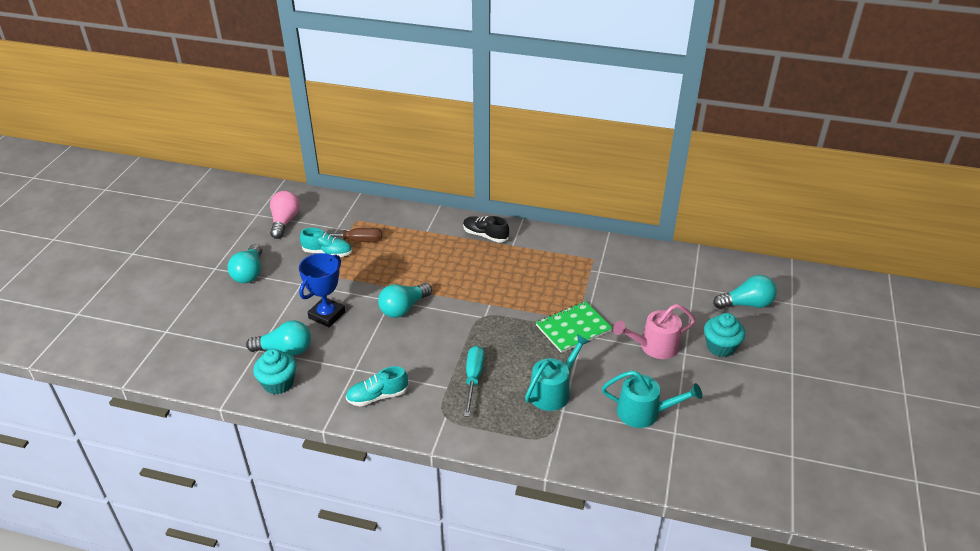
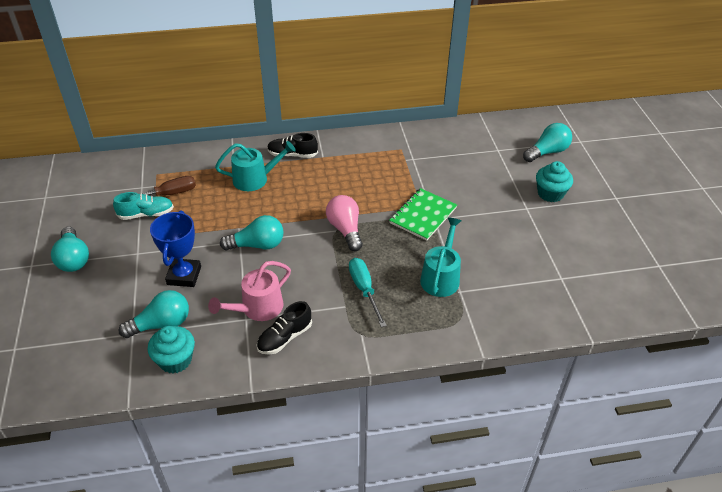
camera: 25 degrees left, 5 degrees up
(284, 222) = (81, 196): pink light bulb -> pink light bulb (345, 230)
(377, 396) = (285, 338): turquoise shoe -> black shoe
(403, 308) = (257, 245): turquoise light bulb -> turquoise light bulb turned 120 degrees counterclockwise
(644, 412) = (526, 269): turquoise watering can -> turquoise watering can (255, 179)
(654, 346) = (499, 210): pink watering can -> pink watering can (257, 308)

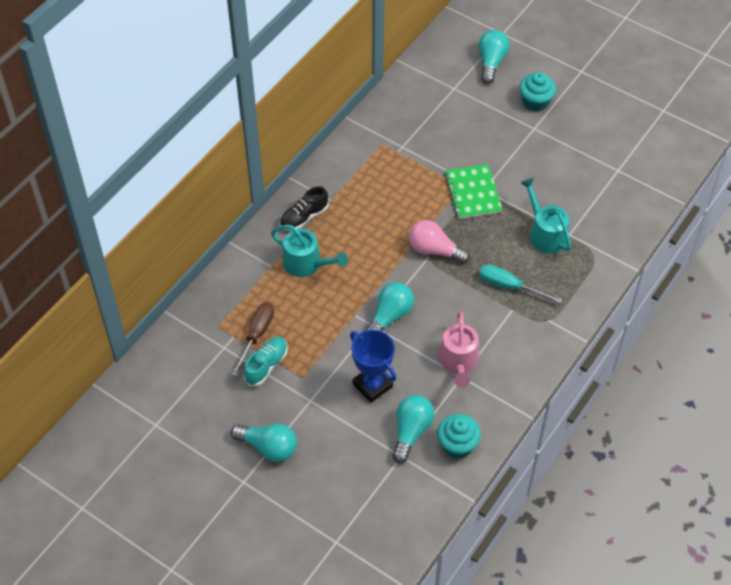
camera: 45 degrees left, 10 degrees up
(255, 179) = (306, 264): turquoise watering can -> turquoise watering can turned 90 degrees clockwise
(285, 338) = (505, 366): black shoe -> none

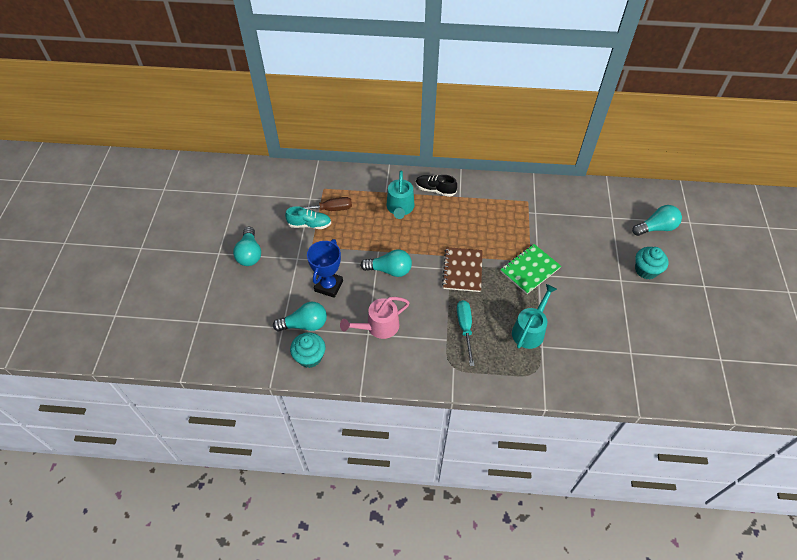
camera: 60 degrees right, 0 degrees up
(435, 250) = (462, 270): pink light bulb -> brown notebook

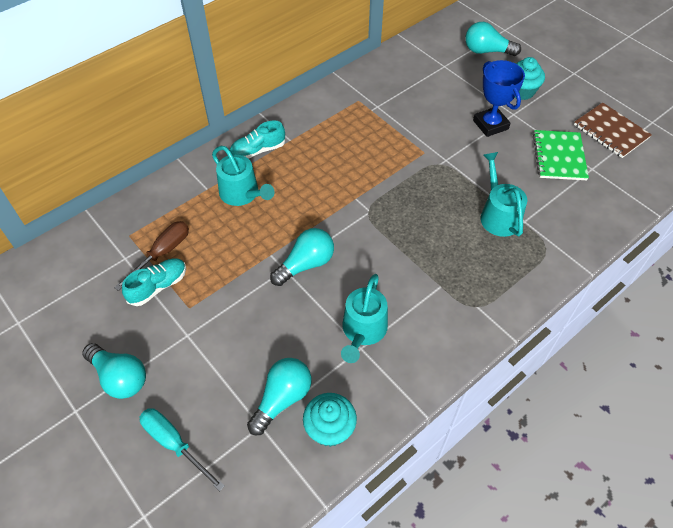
camera: 45 degrees left, 0 degrees up
(328, 286) = (259, 334): blue trophy -> blue trophy (490, 125)
(379, 326) = (363, 331): pink watering can -> turquoise watering can
(435, 190) = (258, 150): black shoe -> turquoise shoe
(462, 270) = (376, 208): brown notebook -> brown notebook (611, 131)
(465, 328) = (444, 261): turquoise screwdriver -> turquoise screwdriver (174, 444)
(530, 270) = (433, 161): green notebook -> green notebook (559, 156)
(656, 228) = (487, 51): turquoise light bulb -> turquoise light bulb turned 105 degrees counterclockwise

